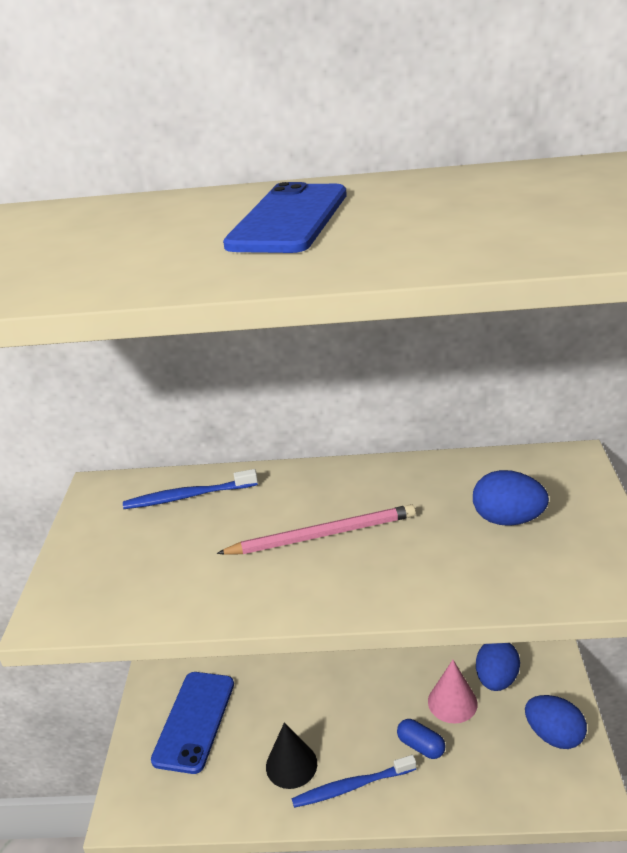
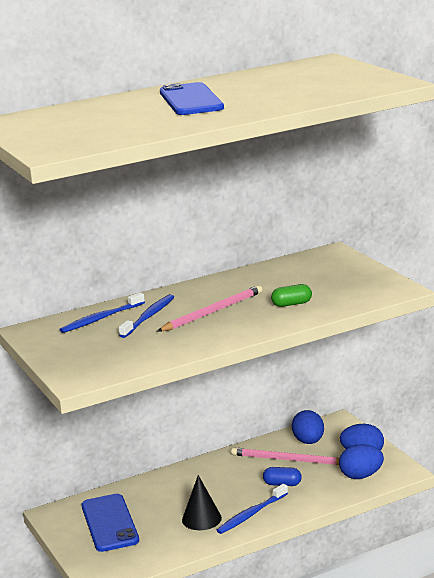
camera: 30 degrees left, 10 degrees down
(241, 514) = (149, 317): none -> blue toothbrush
(438, 559) = (292, 304): none -> green capsule
(452, 702) = (287, 460): pink cone -> pink pencil
(507, 519) = (316, 282): blue egg -> blue egg (361, 476)

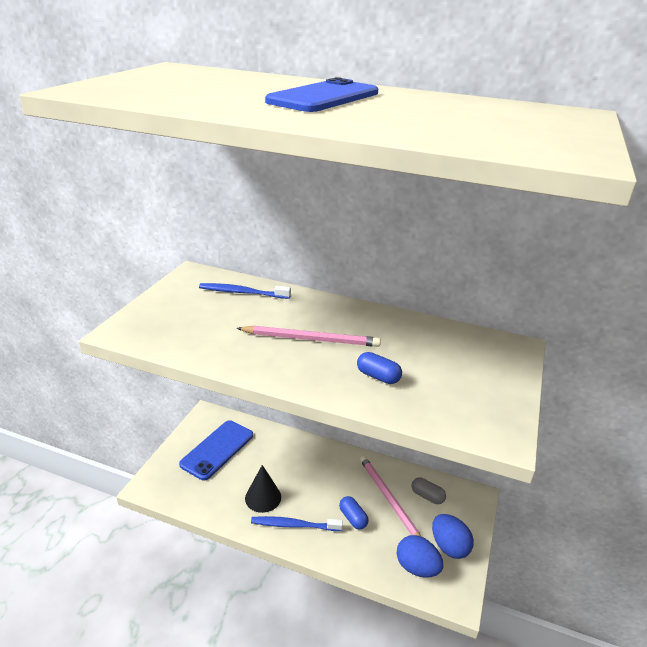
camera: 45 degrees right, 10 degrees up
(149, 317) = (268, 312): blue toothbrush -> none
(292, 304) = (378, 376): green capsule -> blue capsule
(308, 441) = (427, 496): blue egg -> grey capsule

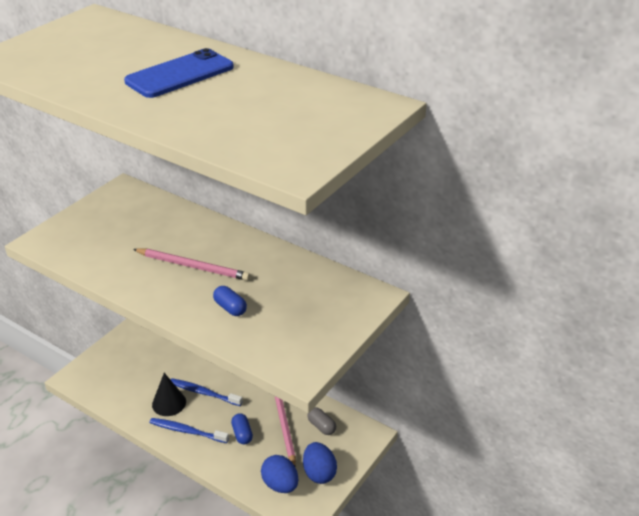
camera: 15 degrees right, 5 degrees up
(217, 449) = (144, 354): blue phone -> none
(242, 292) = (157, 213): blue toothbrush -> blue toothbrush (203, 393)

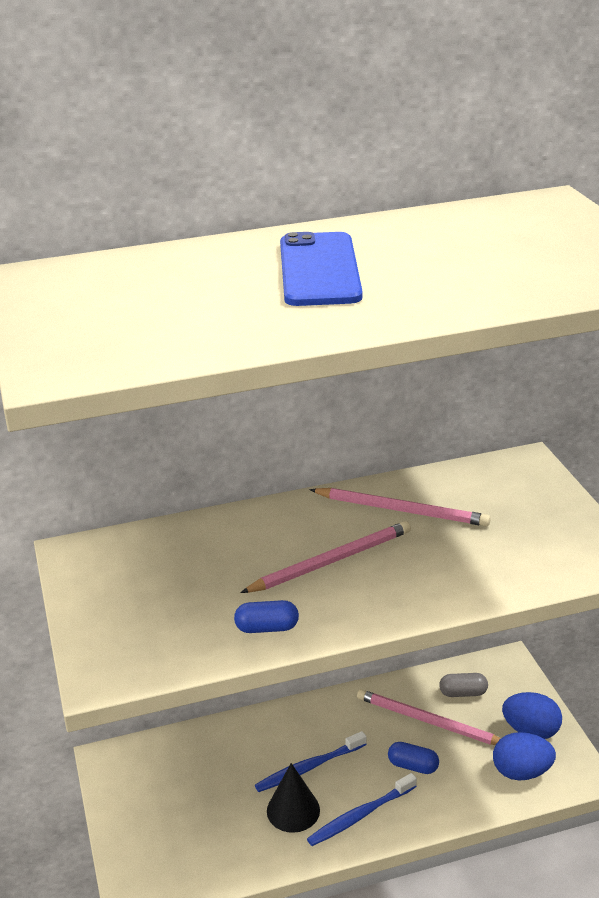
camera: 50 degrees left, 5 degrees down
(230, 308) = (447, 565): blue capsule -> blue capsule (267, 628)
(267, 269) = (402, 510): none -> pink pencil

